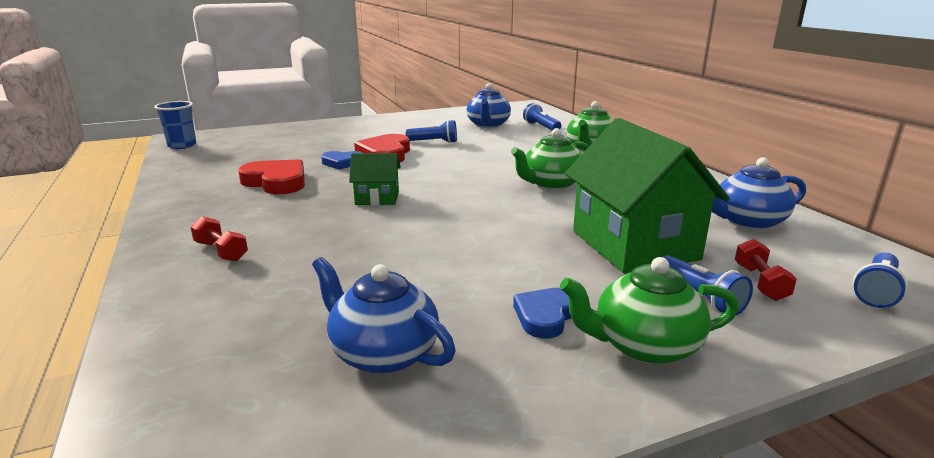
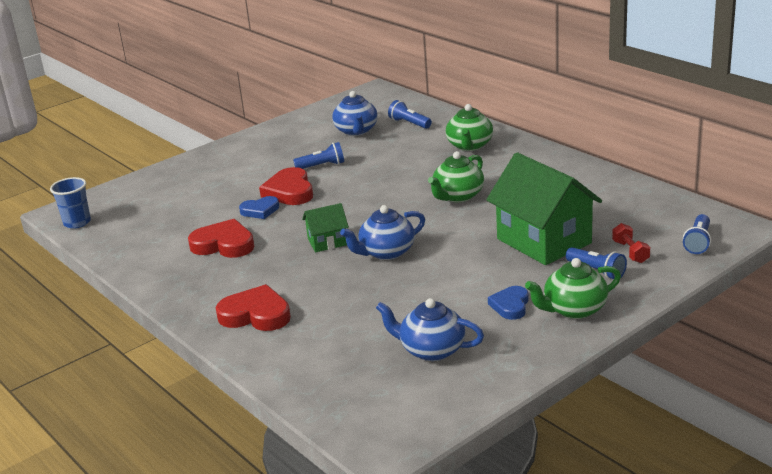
camera: 15 degrees left, 5 degrees up
(221, 251) = (256, 314): red dumbbell -> red heart
(747, 222) = (615, 202): blue teapot -> blue teapot (386, 252)

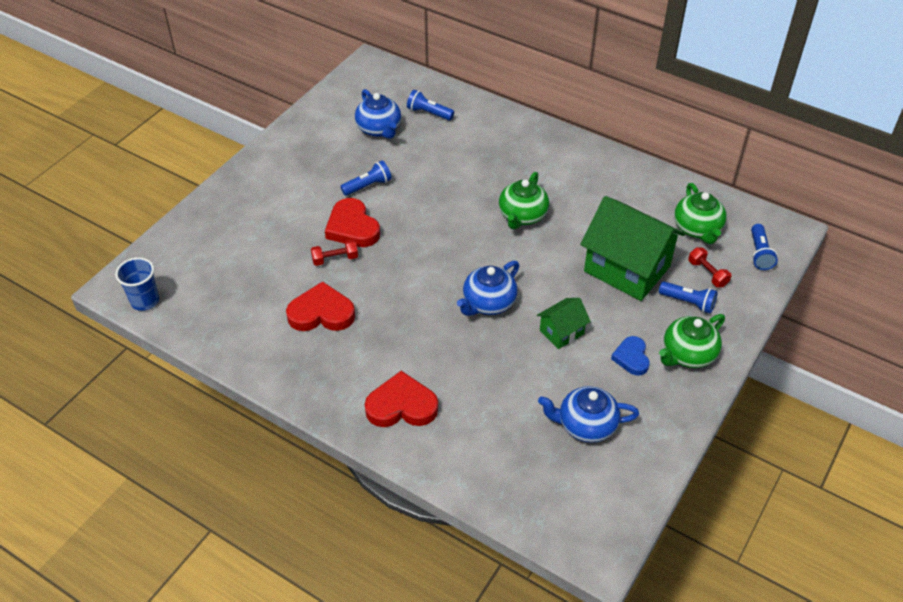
camera: 20 degrees left, 20 degrees up
(260, 210) = (335, 259): blue heart -> red dumbbell
(327, 242) = (424, 296): green house -> green house (561, 332)
(469, 146) = (503, 141): green teapot -> green teapot (697, 229)

